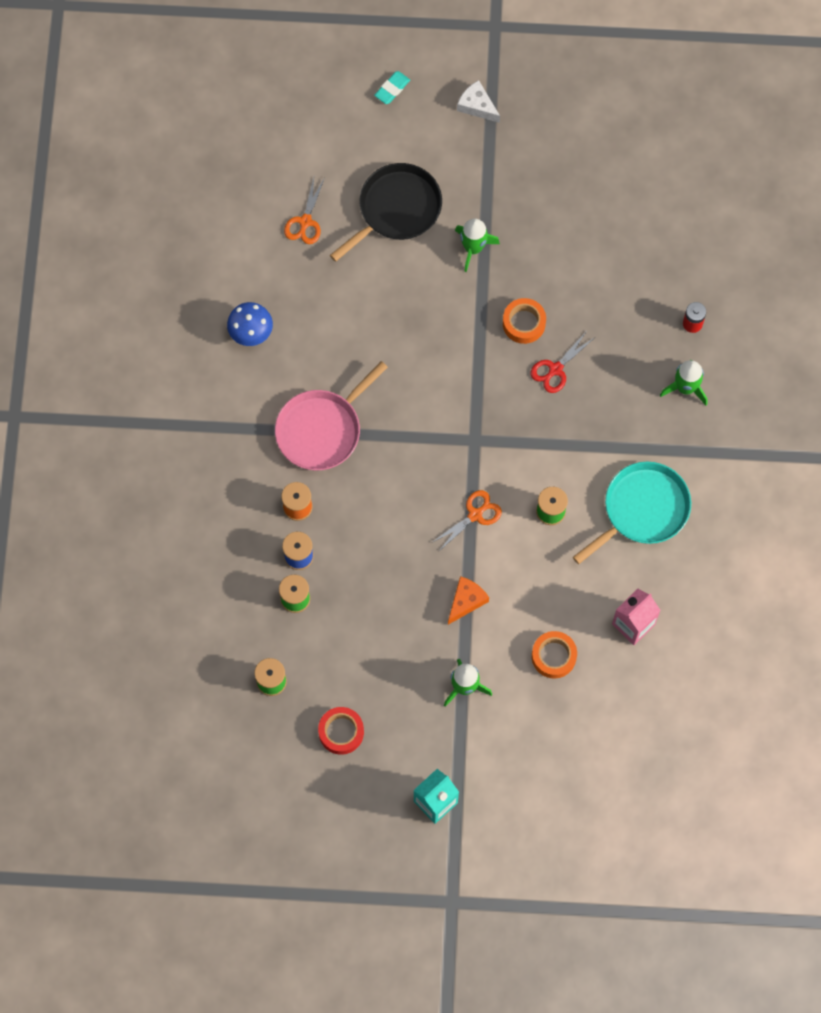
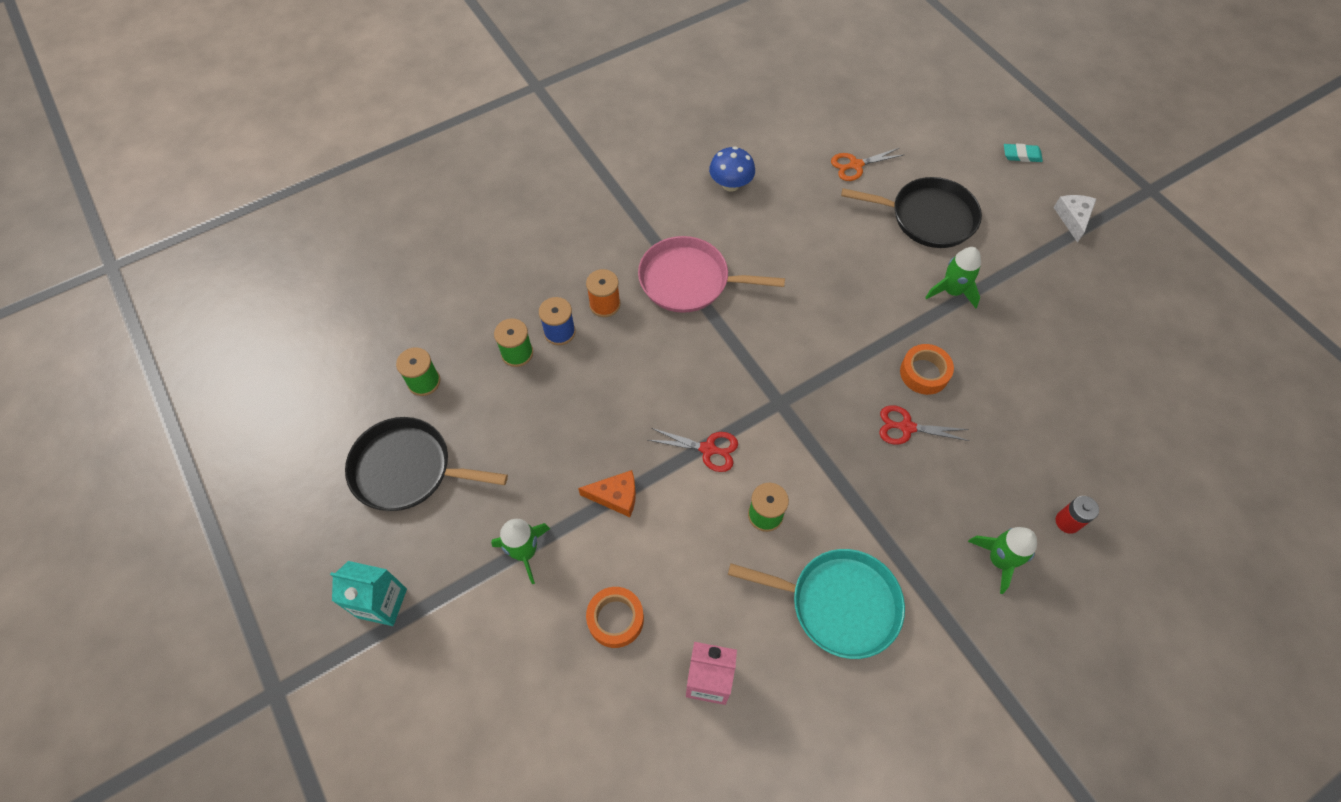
camera: 55 degrees right, 10 degrees down
(341, 732) = (408, 469): red tape -> black pan
(475, 515) = (708, 449): orange scissors -> red scissors

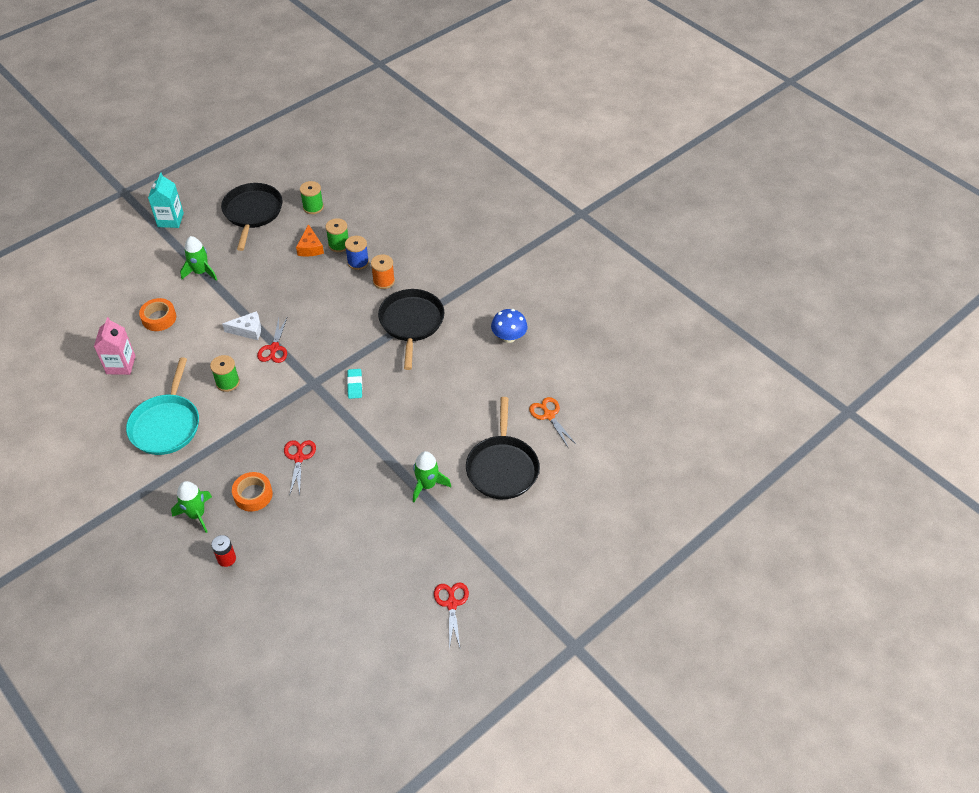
camera: 80 degrees right, 10 degrees down
(616, 496) = (238, 307): orange cheese -> orange cheese (310, 247)
(689, 280) = (411, 323): pink pan -> black pan
(924, 373) = (347, 468): orange tape -> orange tape (253, 495)
(1021, 155) = (592, 538): turquoise eraser -> turquoise eraser (355, 385)
(1073, 218) = (524, 577): white cheese -> white cheese (248, 330)
(1112, 286) = (451, 604): none -> red scissors

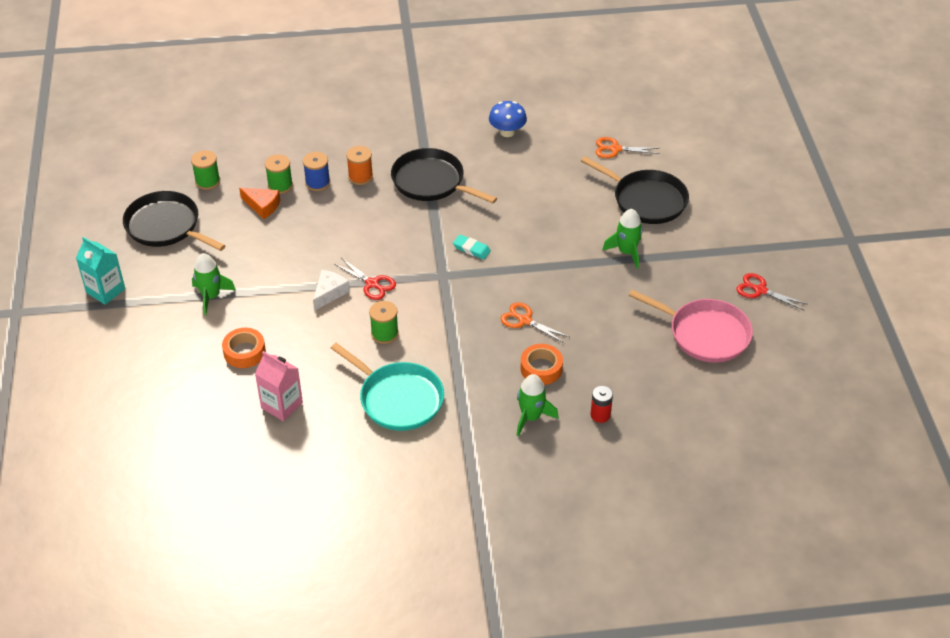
camera: 55 degrees left, 5 degrees down
(299, 458) = (525, 320): red scissors -> orange scissors
(368, 587) = (705, 334): none -> pink pan

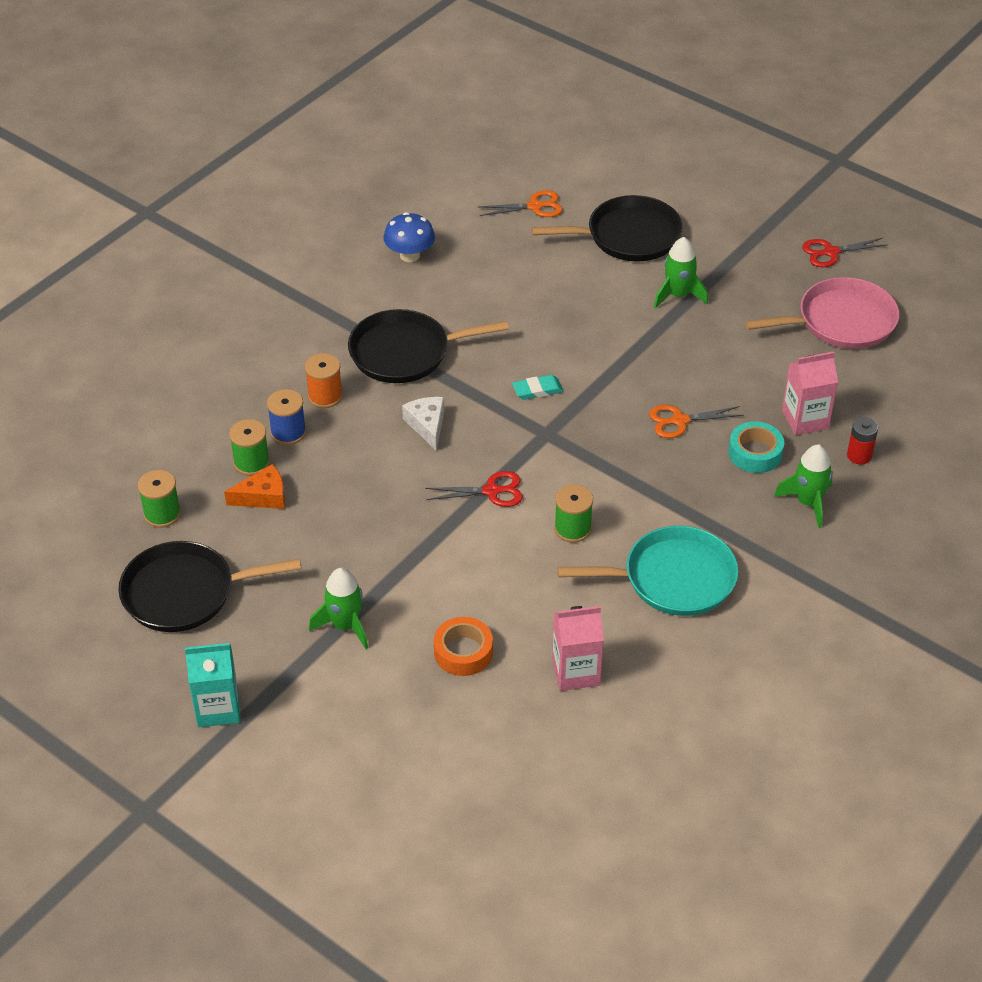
camera: 45 degrees left, 0 degrees up
(329, 293) = (462, 531): white cheese -> white cheese (427, 425)
(541, 368) = (755, 453): orange tape -> turquoise tape
(598, 372) = (805, 419): none -> pink carton
(615, 149) = (534, 206): orange scissors -> orange scissors turned 150 degrees counterclockwise

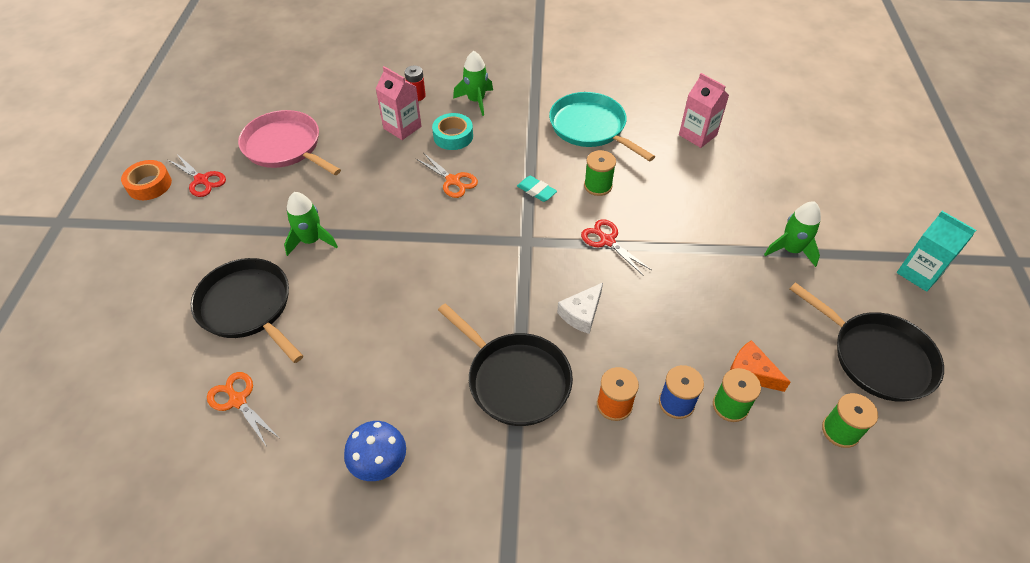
camera: 125 degrees left, 5 degrees up
(463, 652) = (741, 185): orange tape -> orange tape (149, 185)
(537, 390) = (486, 269): turquoise eraser -> turquoise eraser (536, 191)

